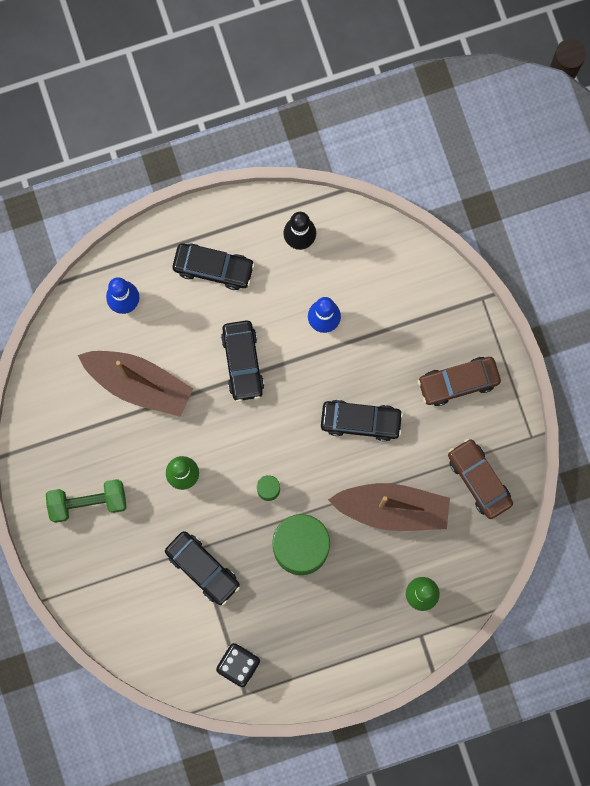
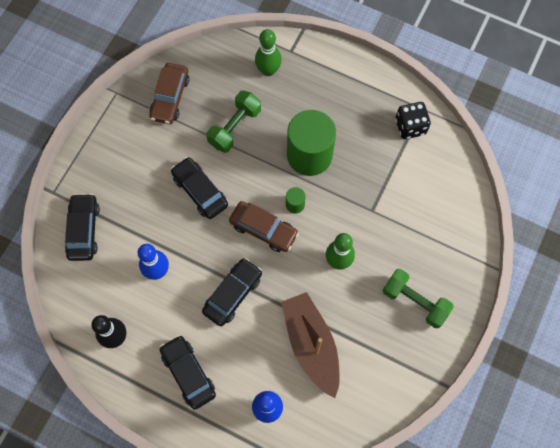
camera: 135 degrees left, 10 degrees down
(202, 568) = (380, 197): black car -> black car (84, 230)
(392, 509) = (235, 127): brown boat -> green dumbbell
(458, 382) = (121, 159): brown car -> brown car (263, 229)

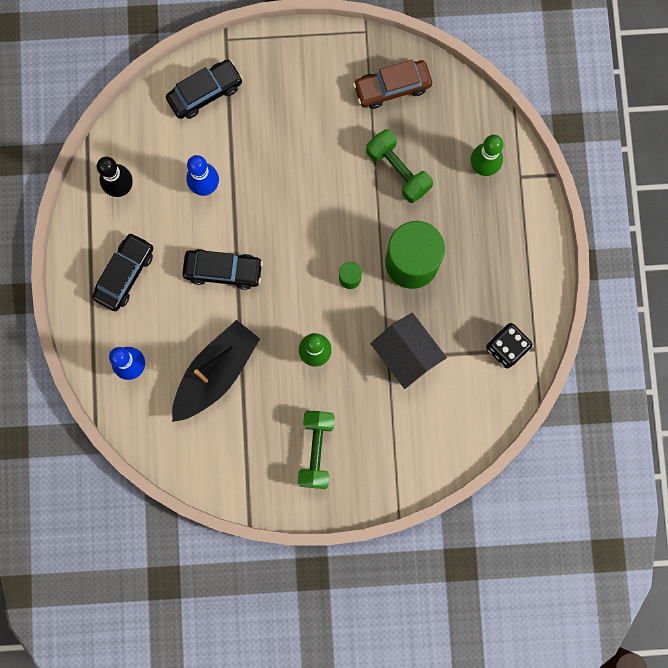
camera: 60 degrees right, 10 degrees up
(200, 191) = (309, 177): black car -> none
(235, 127) = (398, 171): green dumbbell -> green dumbbell turned 45 degrees clockwise
(263, 229) = (305, 262): brown car -> none
(311, 345) = (216, 373): brown boat -> black boat
(376, 196) = (406, 354): none -> black house

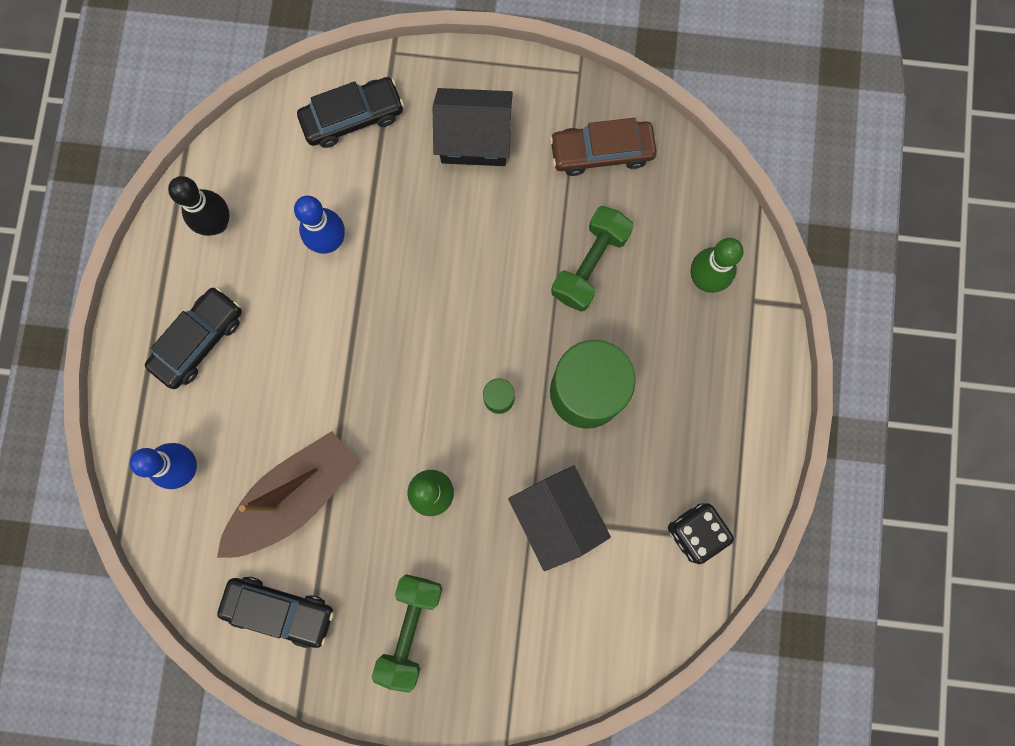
camera: 10 degrees right, 0 degrees up
(216, 373) = (294, 497): black boat -> brown boat
(223, 271) = (331, 359): black car -> black car (279, 610)
(297, 94) = (474, 140): none -> black house
(398, 171) = (589, 264): green dumbbell -> green dumbbell turned 60 degrees clockwise

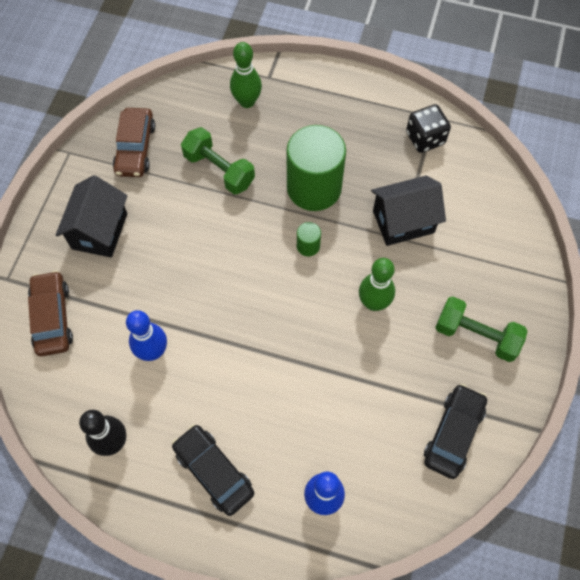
camera: 80 degrees left, 15 degrees down
(294, 497) = (361, 409): brown boat -> none
(353, 117) = (52, 318): black car -> brown car

